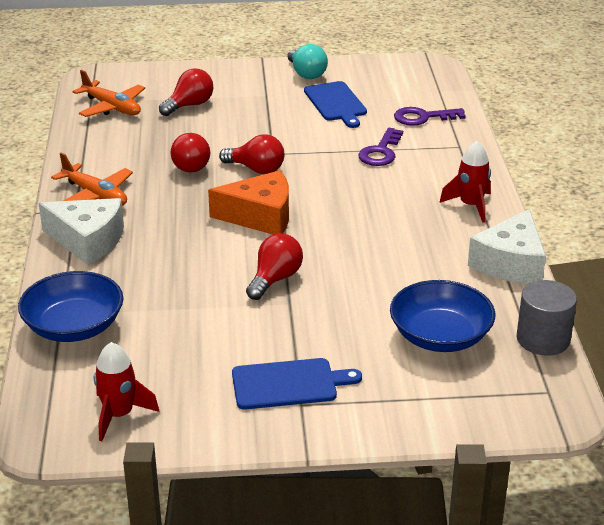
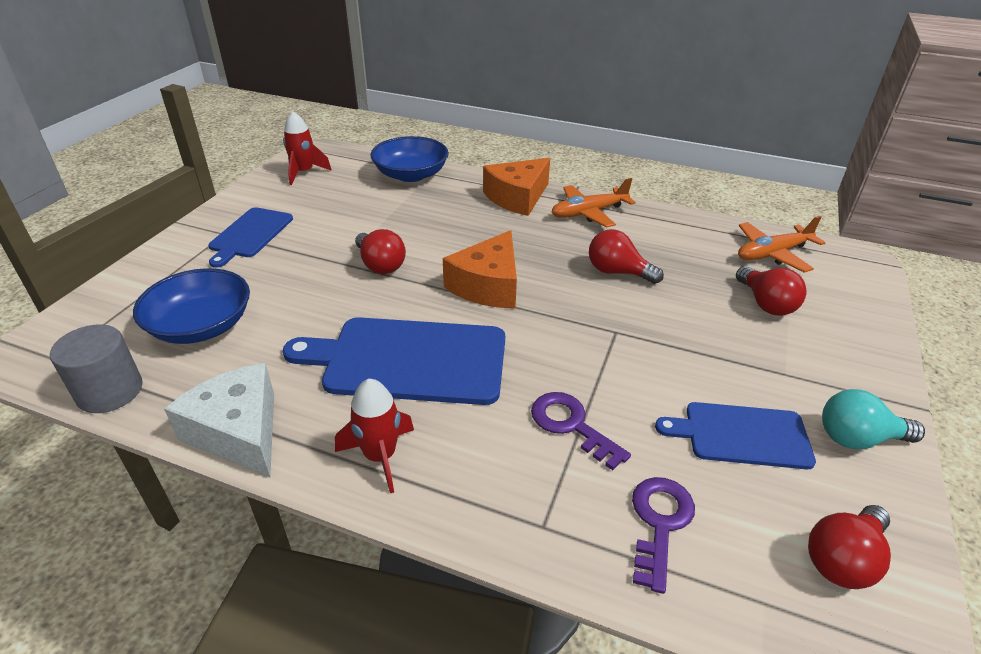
camera: 115 degrees right, 5 degrees up
(88, 240) = (517, 197): white cheese -> orange cheese
(256, 169) = (584, 309): red light bulb -> red light bulb (843, 559)
(381, 223) = (408, 360): none -> blue cutting board

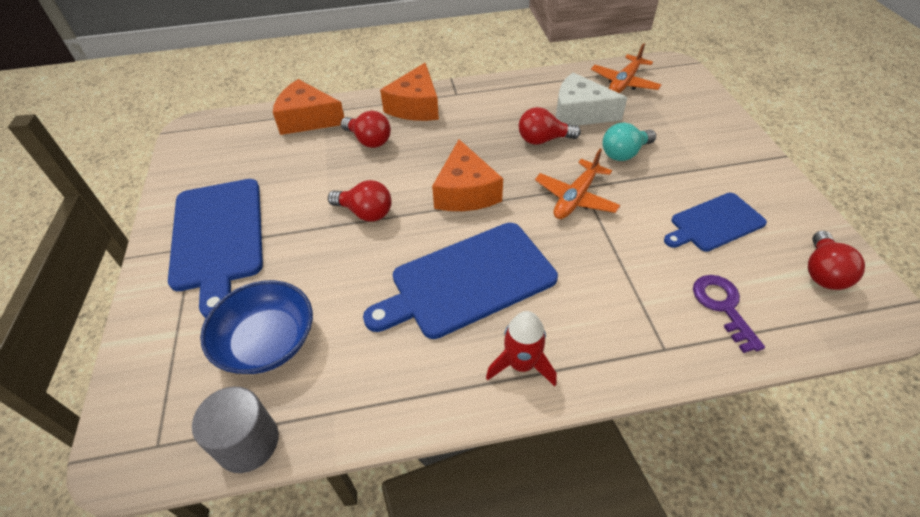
camera: 30 degrees left, 10 degrees up
(239, 432) = (399, 409): white cheese -> white cheese (580, 113)
(250, 234) = (218, 237): blue cutting board -> blue cutting board, size x1.66
(304, 172) = (205, 155): red rocket -> none
(411, 175) = (307, 119): blue bowl -> orange cheese
(571, 425) = (618, 270): purple key -> none
(588, 213) = (480, 99): orange plane -> orange plane (575, 198)
(765, 304) = (651, 123): red light bulb -> red light bulb (369, 140)
(858, 438) = (770, 193): turquoise light bulb -> turquoise light bulb (624, 153)

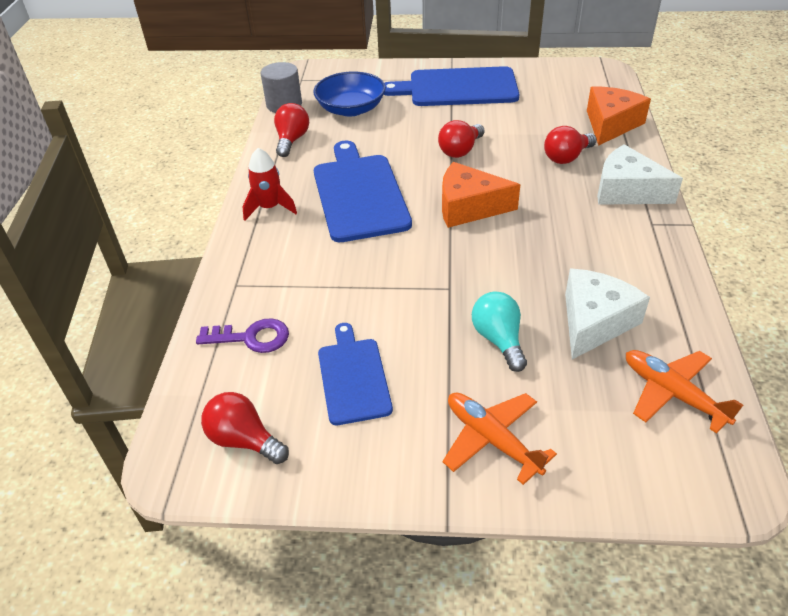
camera: 105 degrees right, 5 degrees down
(415, 106) = (627, 191): orange cheese -> white cheese
(543, 140) = (542, 276): red light bulb -> red light bulb (292, 140)
(575, 198) = (434, 278): orange plane -> orange plane (492, 439)

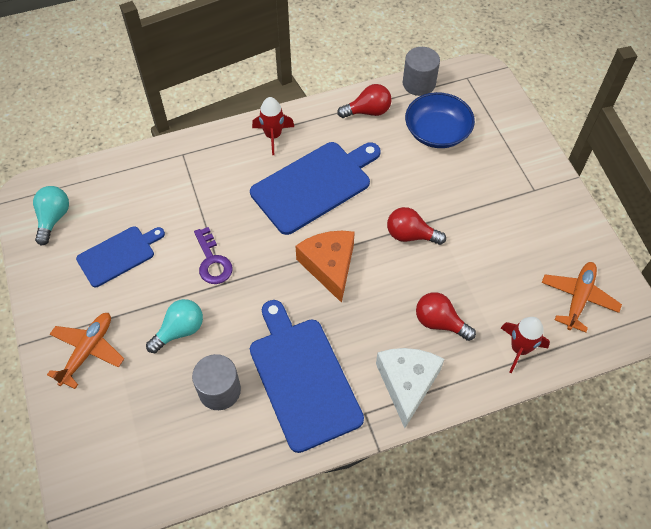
camera: 65 degrees right, 15 degrees up
(244, 440) = (53, 218): red light bulb -> turquoise light bulb
(251, 337) = (136, 185): purple key -> purple key (212, 261)
(458, 88) = (519, 200): blue cutting board -> blue cutting board (302, 378)
(594, 322) = (219, 390): white cheese -> grey cylinder
(610, 124) = (519, 349): orange cheese -> red rocket
(672, 394) = (160, 457): orange plane -> orange plane (578, 298)

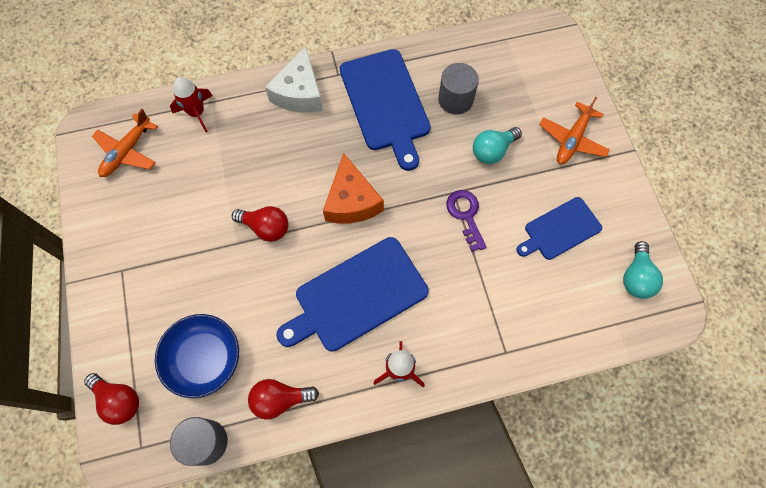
camera: 175 degrees left, 10 degrees up
(439, 322) = (259, 140): red light bulb -> red light bulb (119, 400)

